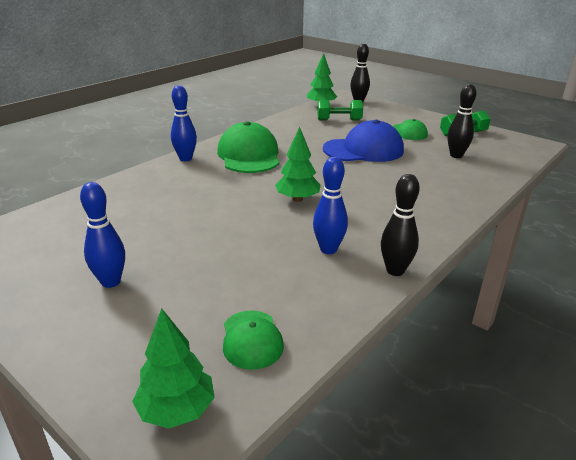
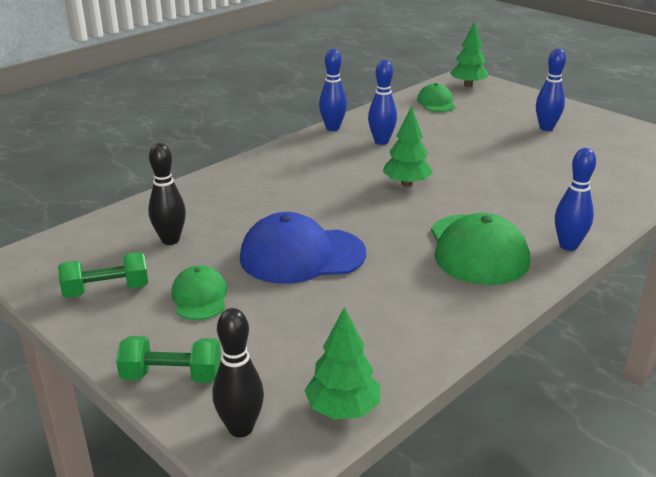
camera: 175 degrees left, 0 degrees up
(339, 120) = (316, 341): green dumbbell -> green dumbbell (172, 376)
(395, 270) = (332, 128): black bowling pin -> blue bowling pin

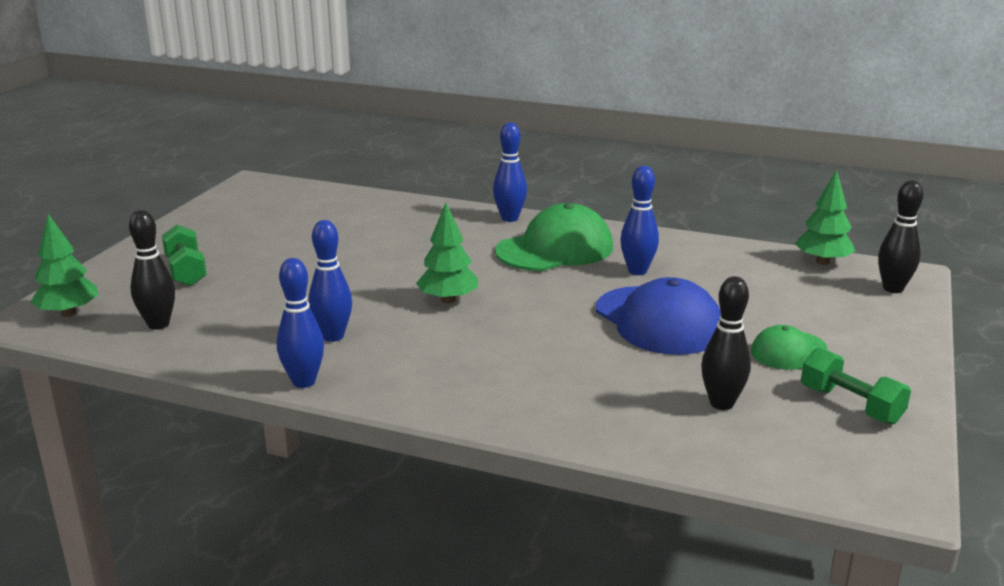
camera: 115 degrees left, 5 degrees down
(172, 376) = (893, 329): green dumbbell -> green dumbbell (186, 271)
(436, 102) = (158, 324): green cap -> black bowling pin
(546, 128) = (228, 249): blue bowling pin -> blue bowling pin (637, 271)

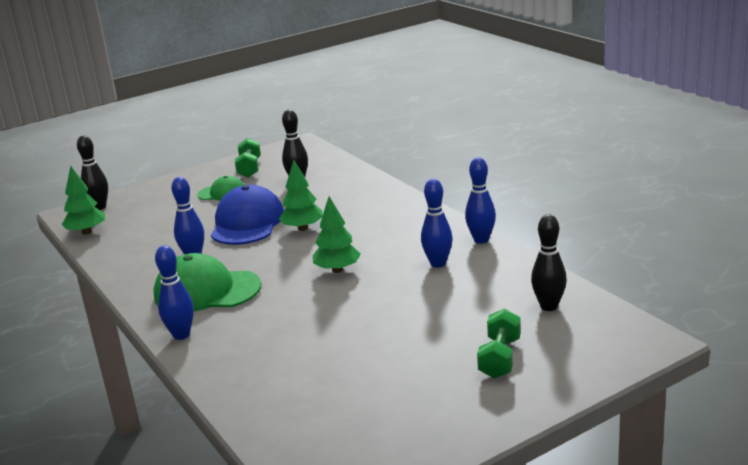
camera: 140 degrees left, 0 degrees up
(68, 313) = (616, 338): green tree -> green tree (302, 228)

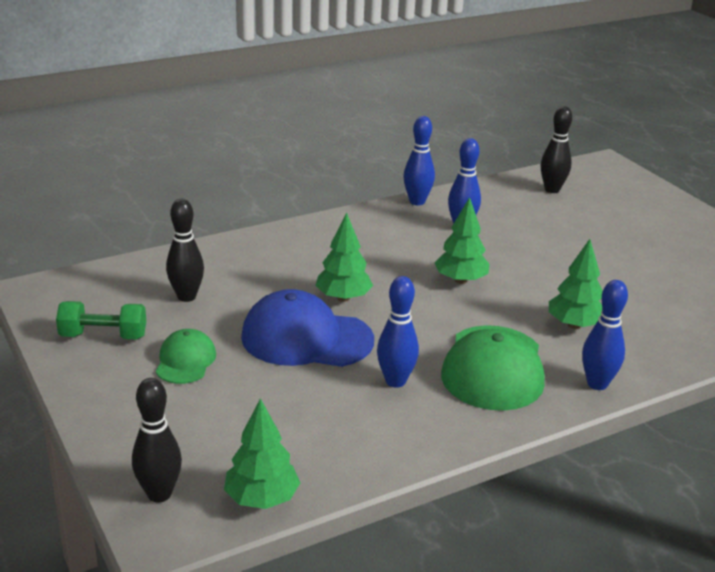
camera: 90 degrees left, 5 degrees up
(269, 324) = (574, 325): none -> green tree
(500, 358) = (633, 218): green dumbbell -> none

